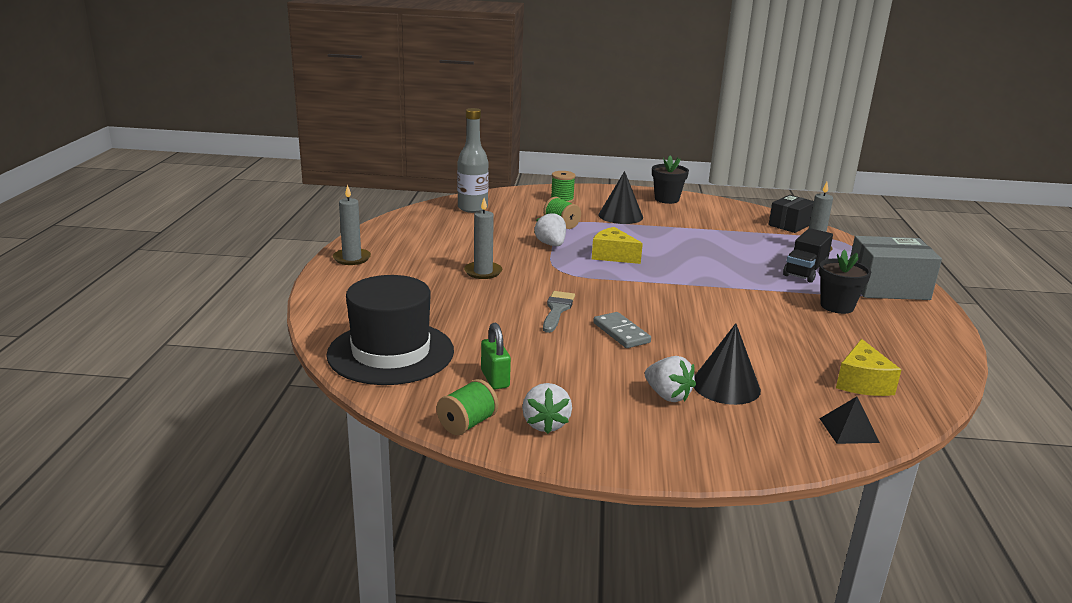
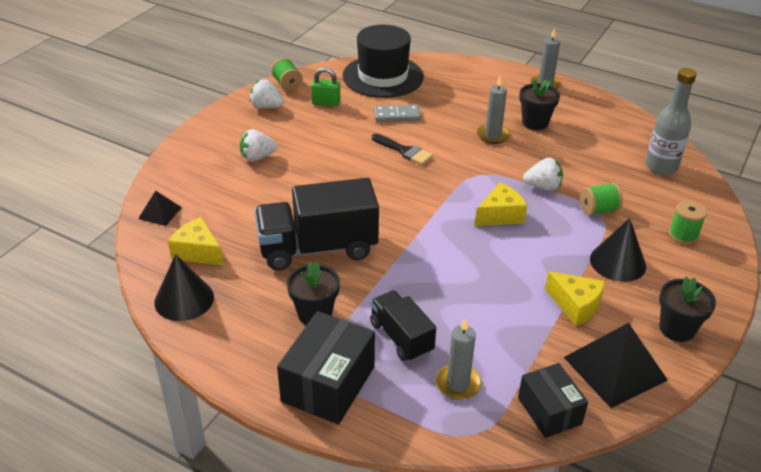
camera: 115 degrees right, 15 degrees up
(439, 256) = (535, 122): none -> black flower pot
(557, 310) = (404, 151): grey brush -> black brush
(621, 333) = (350, 168): grey domino -> grey domino (397, 115)
(685, 224) = (575, 305): none -> yellow cheese
(726, 386) = (248, 185): black cone -> black cone (184, 299)
(727, 212) = (614, 368): none -> black pyramid
(763, 322) = (317, 248): none -> black truck
(887, 287) = (328, 384): grey box -> black box

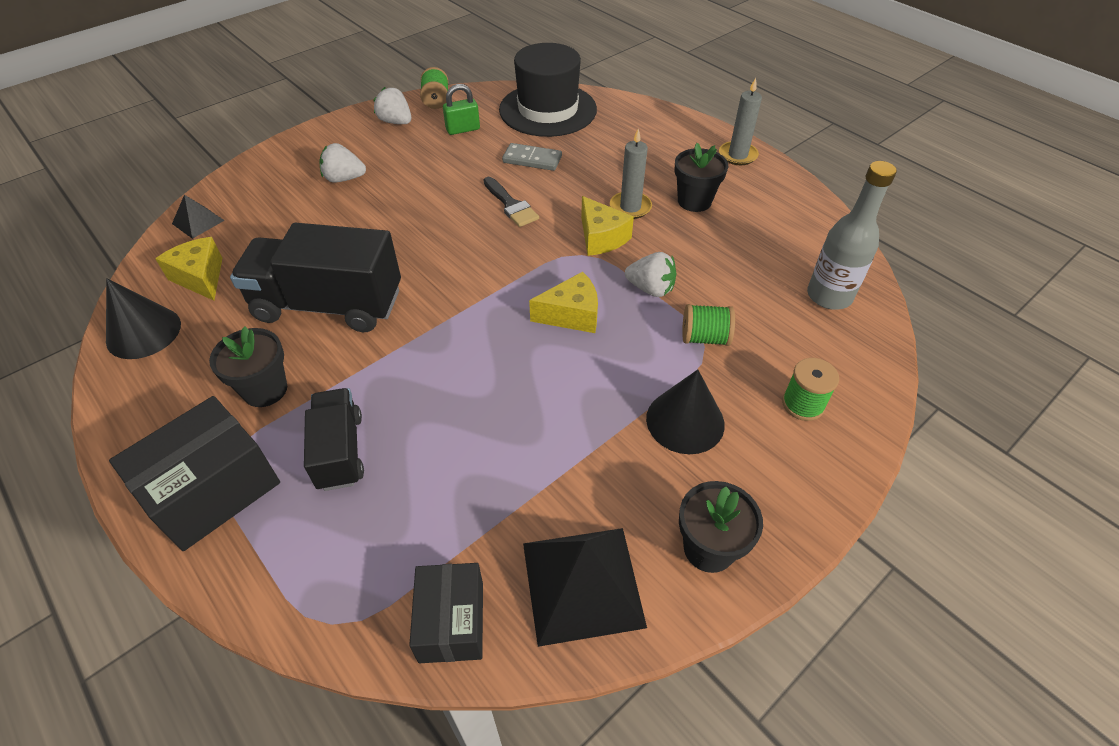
camera: 20 degrees right, 10 degrees up
(326, 103) = (463, 129): green padlock -> green padlock turned 45 degrees counterclockwise
(458, 384) = (362, 540): grey candle -> none
(575, 305) = (588, 469): yellow cheese -> yellow cheese (601, 238)

